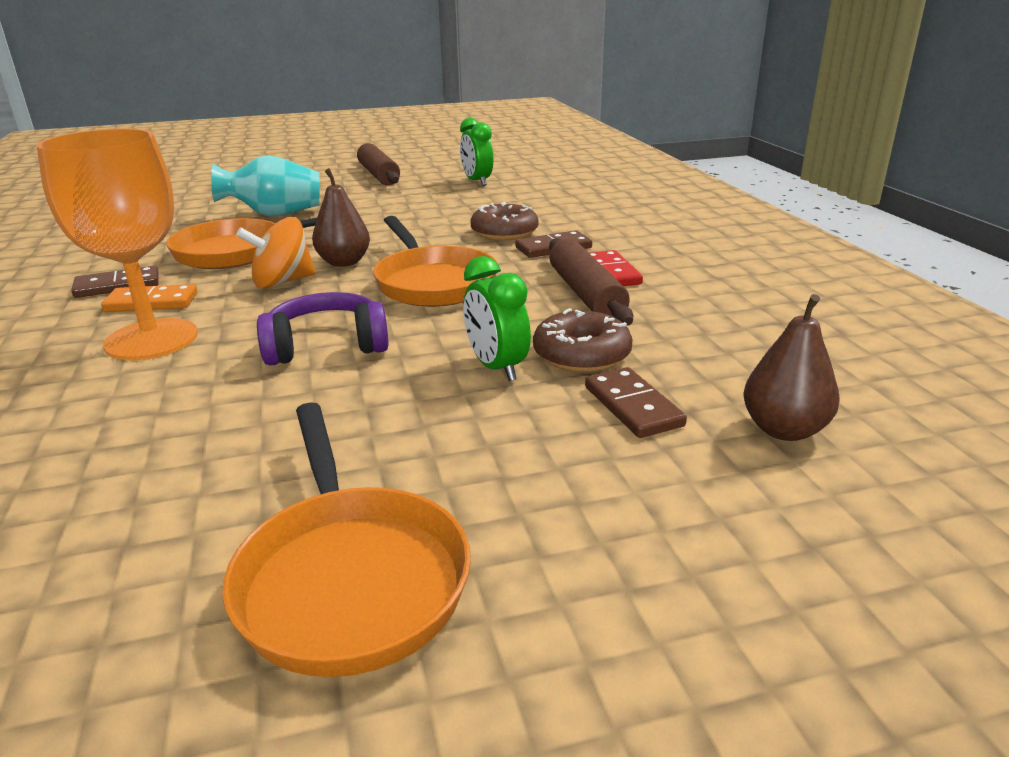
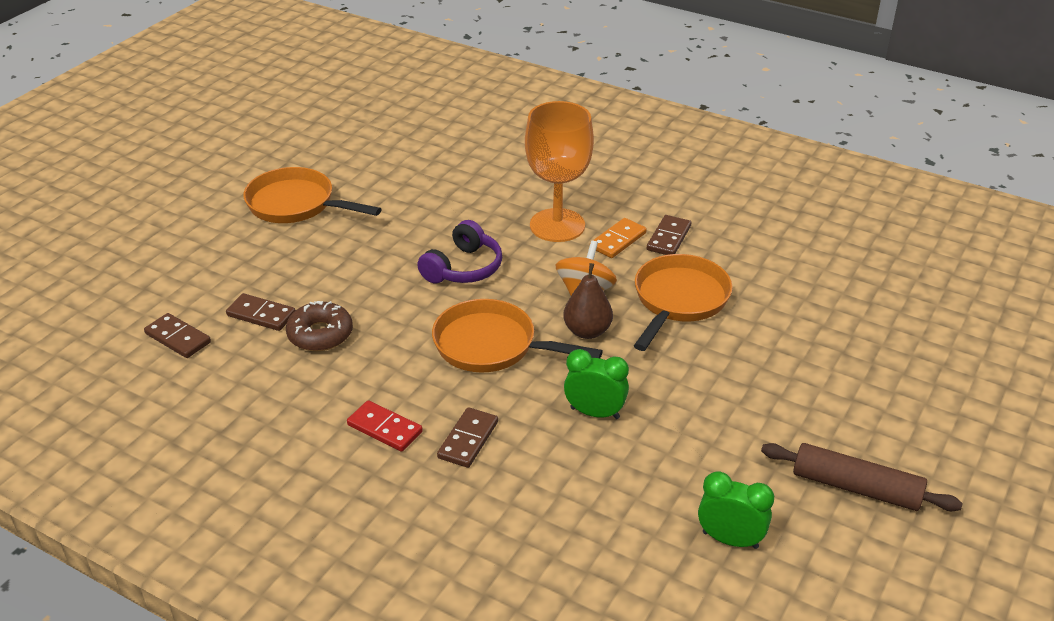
camera: 135 degrees right, 10 degrees up
(275, 214) = (767, 354): turquoise vase -> none
(496, 367) = (355, 302): green clock -> green clock (595, 413)
(504, 232) = (539, 441): brown donut -> none
(585, 294) = (375, 391): brown rolling pin -> none
(784, 430) = (178, 338): brown pear -> brown domino

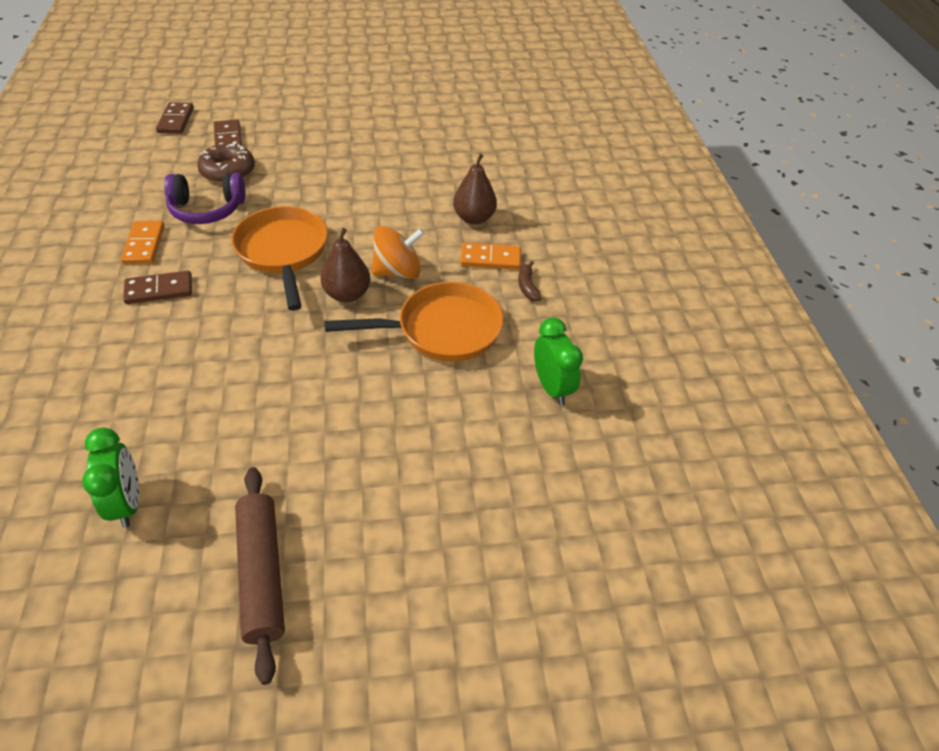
camera: 50 degrees right, 10 degrees up
(296, 204) = (365, 97): orange pan -> none
(385, 428) = (144, 245): red domino -> orange domino
(463, 268) = (367, 197): purple headphones -> purple headphones (207, 209)
(557, 225) = (474, 218): orange goblet -> brown pear
(595, 413) = (242, 344): green clock -> green clock (552, 387)
(669, 238) = (527, 286): brown domino -> brown banana

